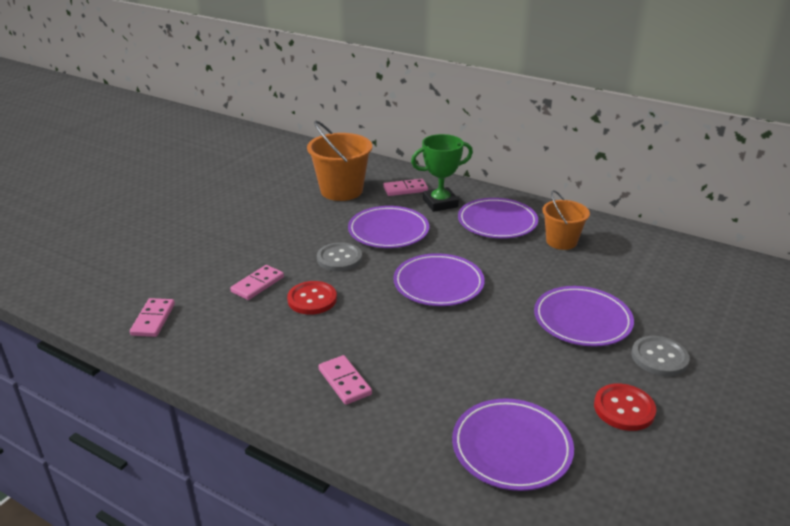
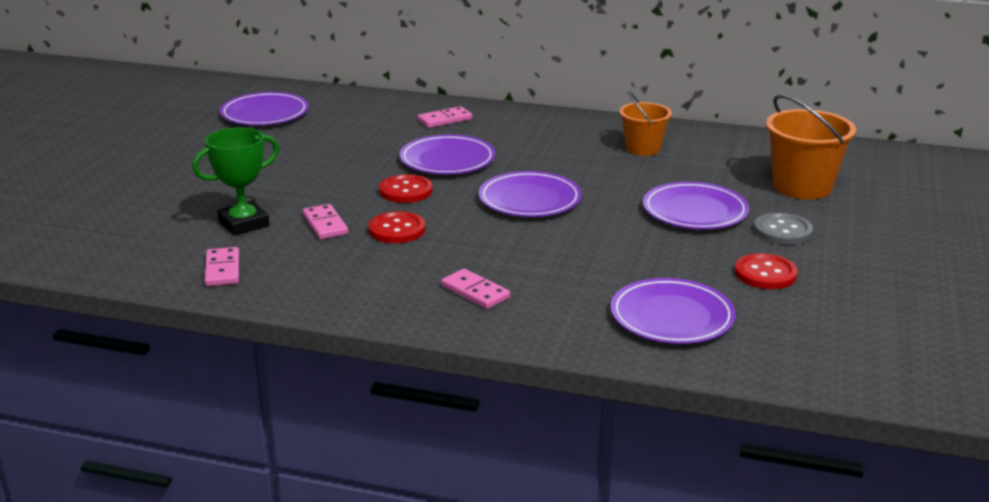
camera: 15 degrees left, 5 degrees down
(257, 284) = (325, 224): pink domino -> pink domino turned 45 degrees counterclockwise
(339, 258) = (406, 191): grey button -> red button
(341, 190) = (369, 128): orange bucket -> orange bucket (802, 187)
(440, 203) = (492, 128): green trophy -> green trophy (244, 224)
(497, 222) = (565, 139): purple plate -> purple plate (265, 114)

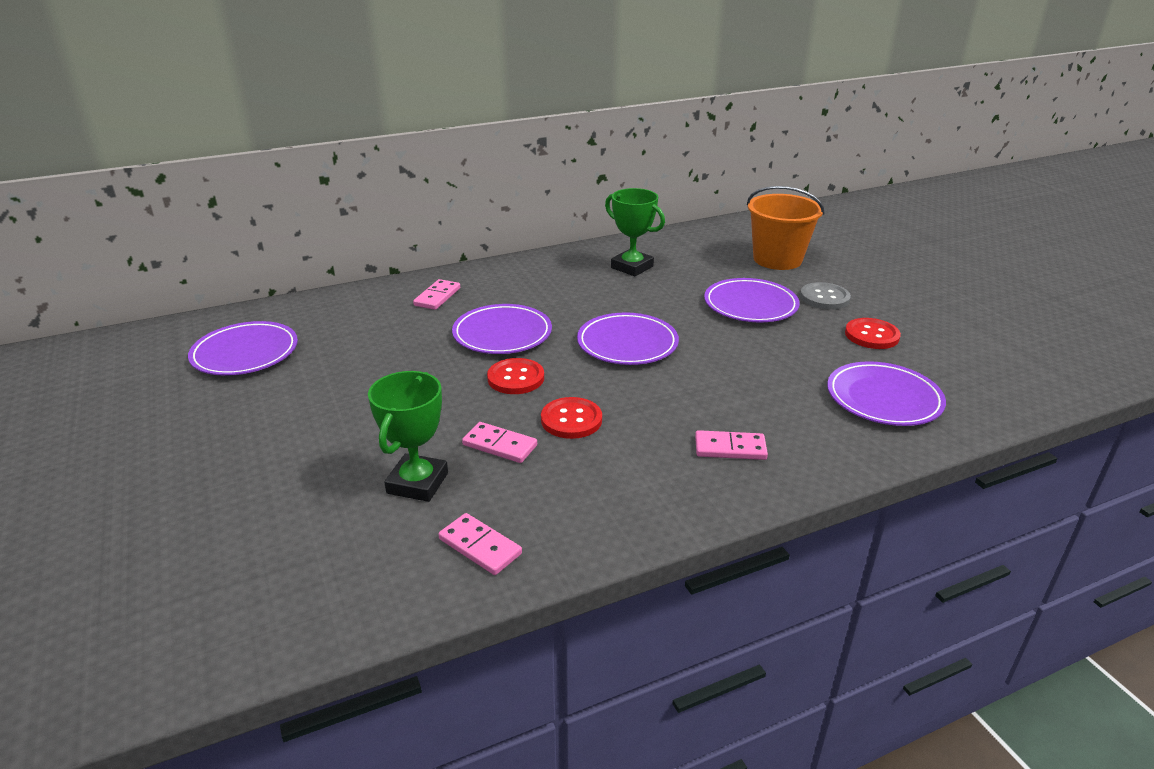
camera: 40 degrees left, 5 degrees up
(643, 148) = (632, 267): orange bucket -> green trophy

